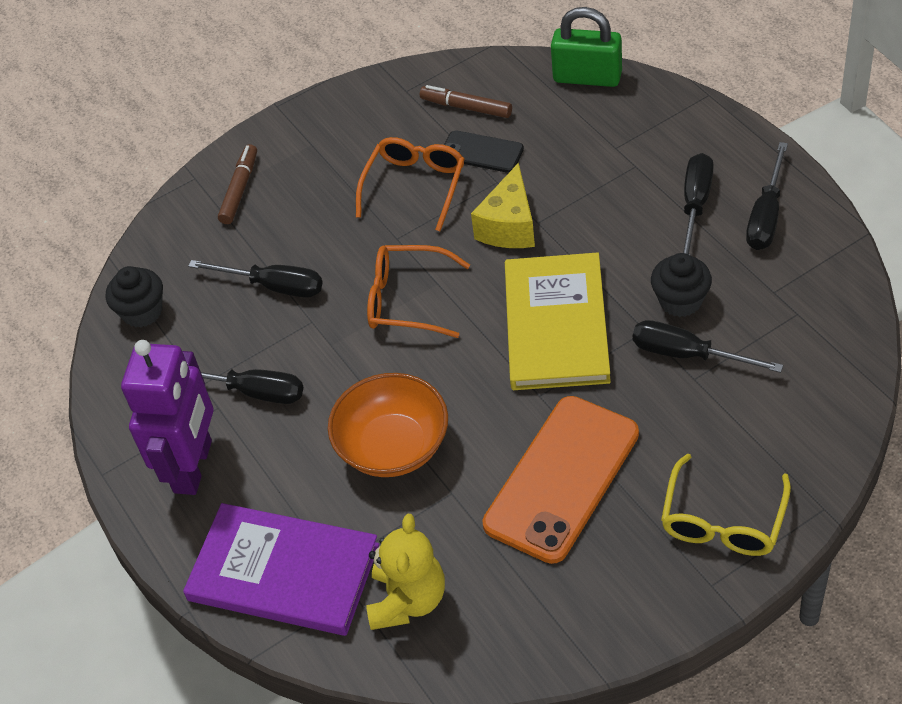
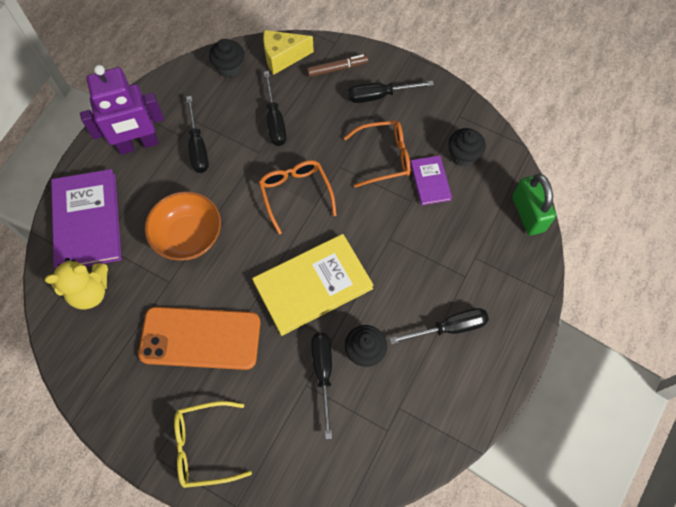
camera: 55 degrees right, 15 degrees up
(466, 107) = (463, 155): brown marker -> black cupcake
(481, 152) = (430, 181): black phone -> purple book
(509, 226) = (378, 224): yellow cheese -> yellow cheese (283, 57)
(766, 216) = (463, 377): black screwdriver -> black screwdriver (379, 96)

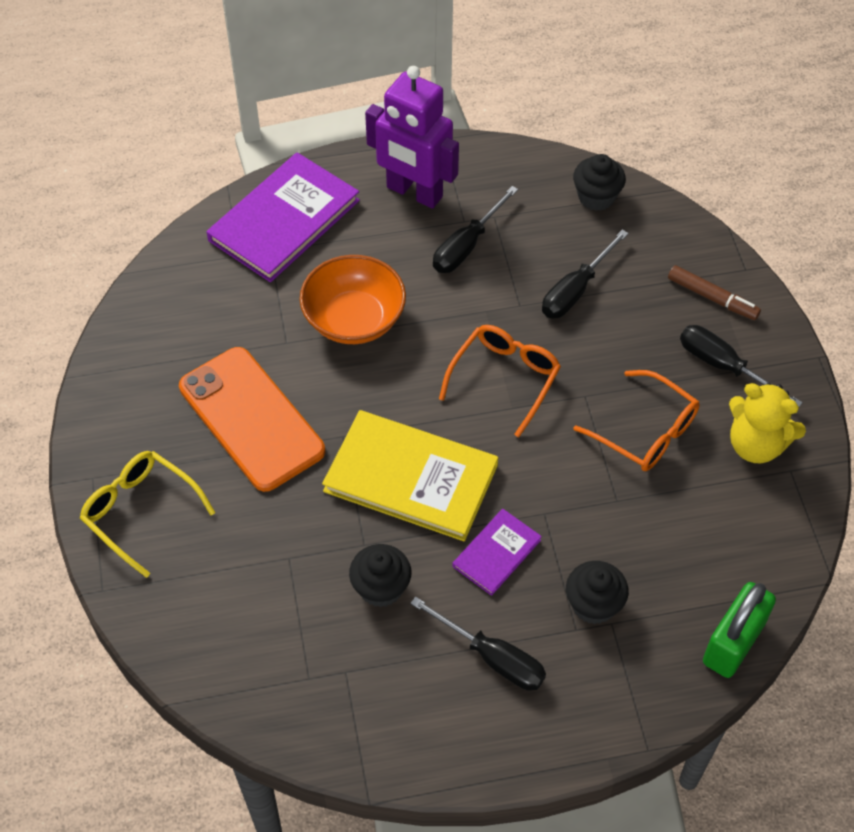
camera: 50 degrees right, 10 degrees down
(90, 292) = (211, 284): yellow teddy bear -> yellow teddy bear (756, 444)
(283, 57) = (666, 235): yellow cheese -> none
(323, 373) = (317, 564): black screwdriver -> none
(430, 181) = (665, 502): purple book -> purple book (497, 553)
(463, 155) = (738, 513): black cupcake -> black cupcake (593, 604)

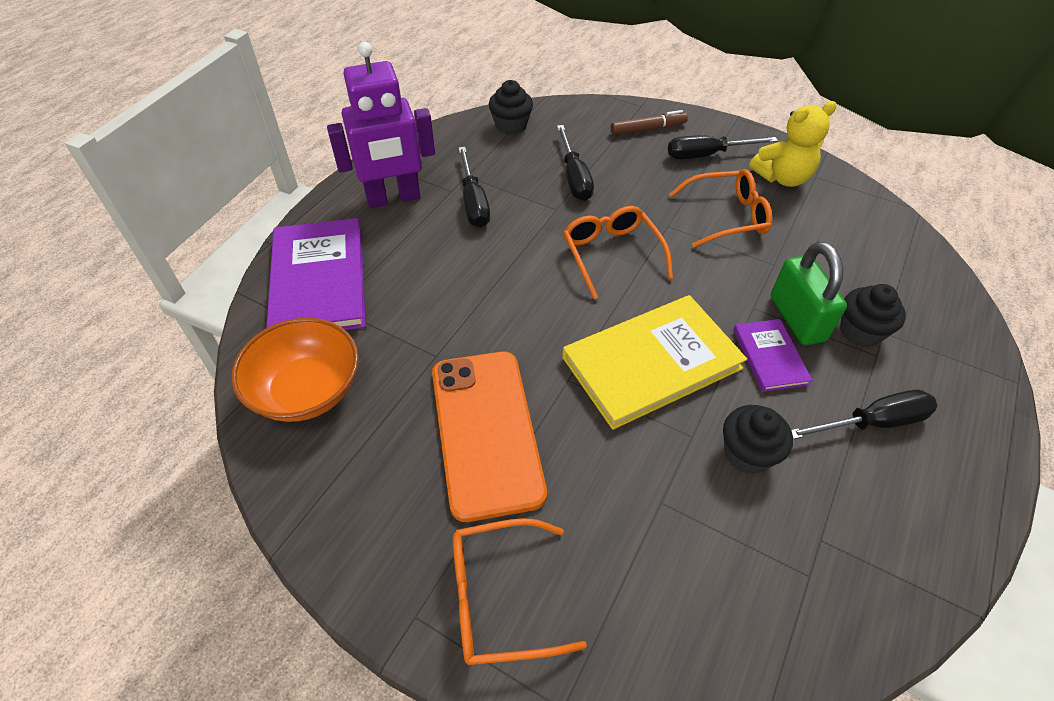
camera: 50 degrees left, 5 degrees down
(140, 512) = (499, 598): yellow glasses -> orange glasses
(251, 419) = (486, 431): orange phone -> orange phone turned 75 degrees clockwise
(354, 319) = (464, 300): orange bowl -> orange bowl (307, 390)
(733, 643) = (943, 281): green padlock -> green padlock (797, 318)

